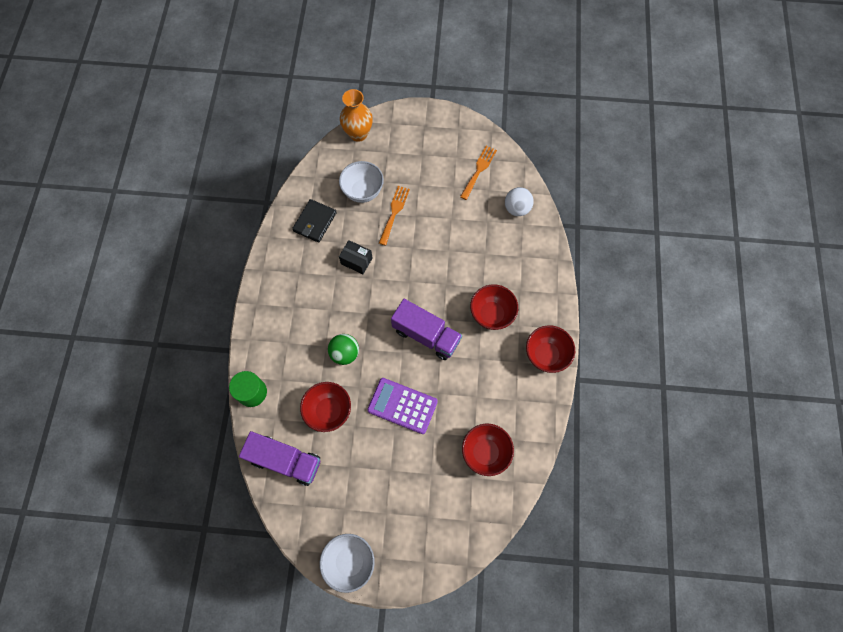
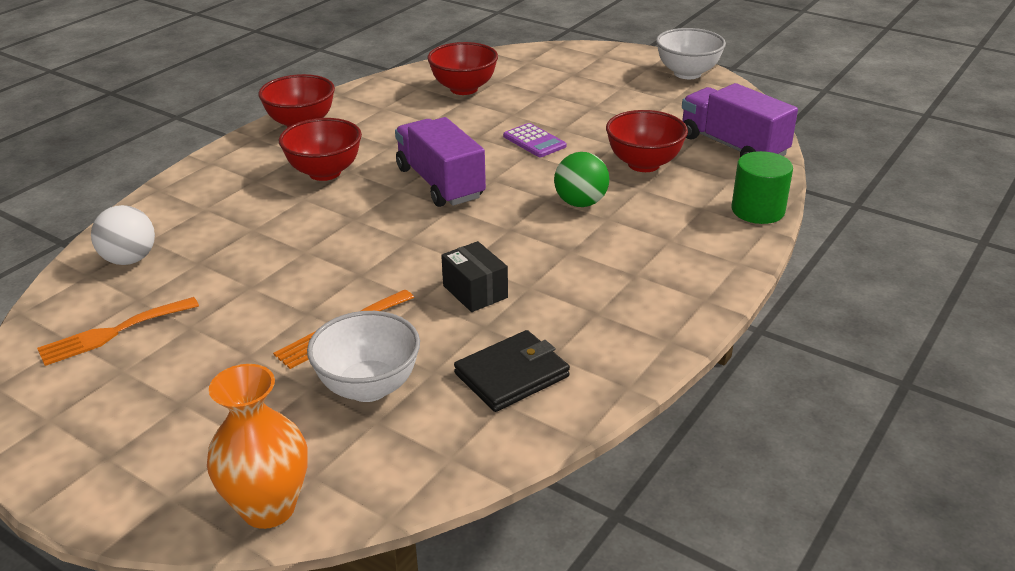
camera: 150 degrees left, 35 degrees down
(402, 406) = (534, 141): purple calculator -> purple calculator, size x0.61

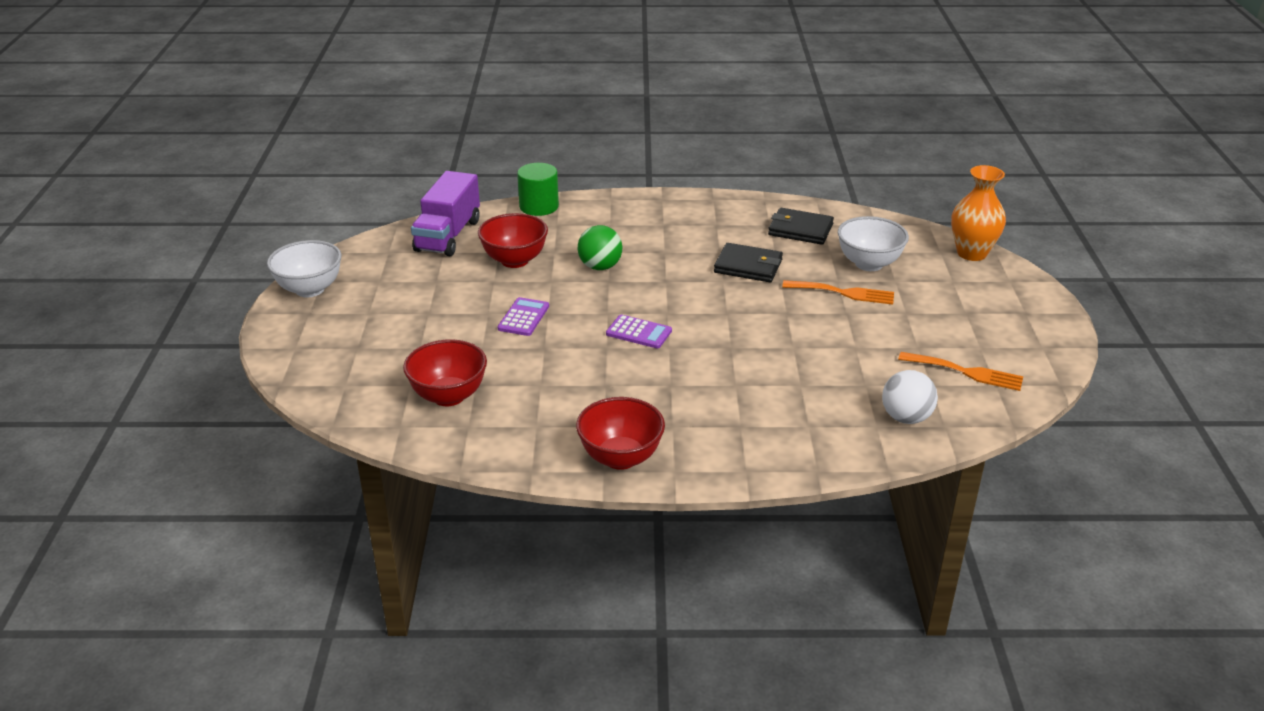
camera: 125 degrees left, 0 degrees up
(325, 172) = (687, 395): red bowl -> none
(440, 183) = (639, 332): purple truck -> purple calculator
(475, 292) = (748, 266): black box -> black wallet

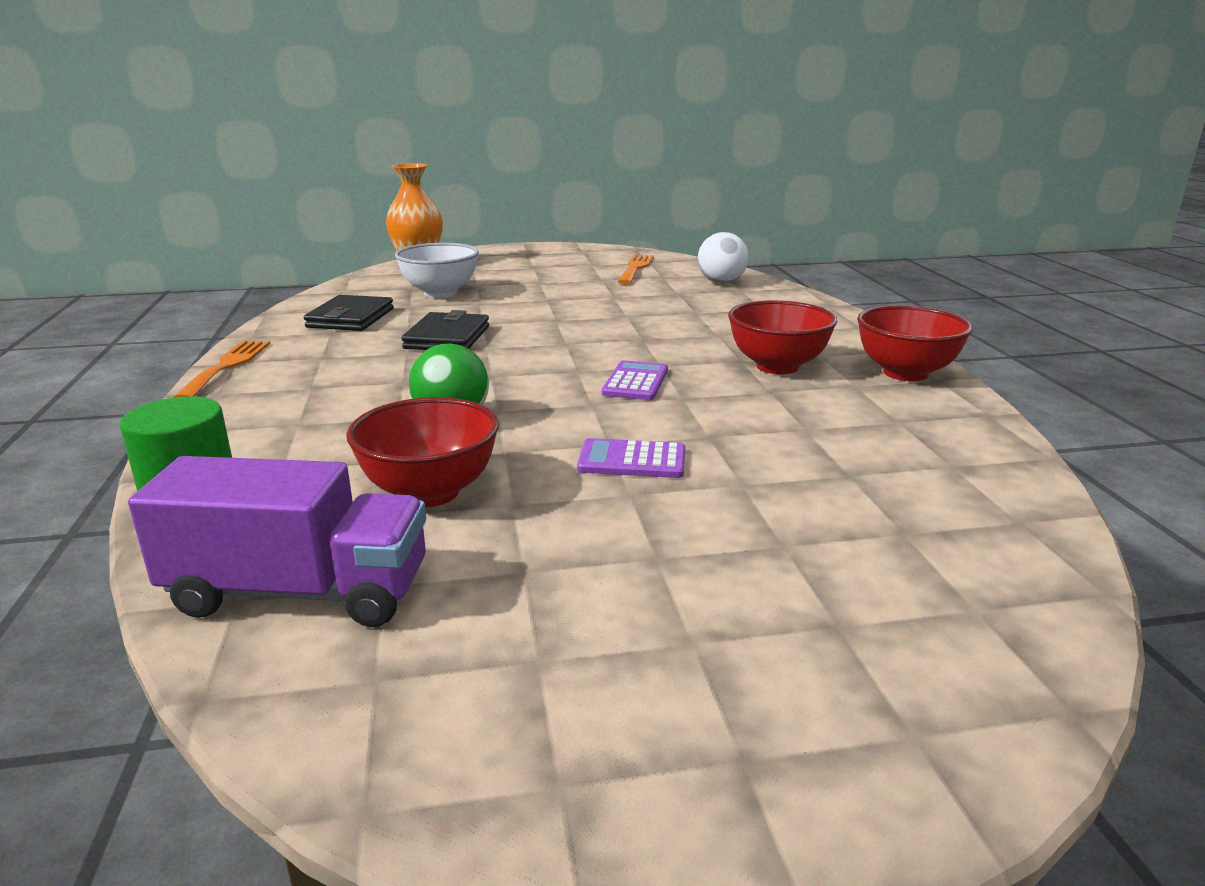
camera: 100 degrees left, 10 degrees down
(310, 289) = (616, 798): white bowl -> none
(448, 396) = (900, 491): red bowl -> red bowl (777, 367)
(844, 293) = (506, 300): orange fork -> orange fork (227, 366)

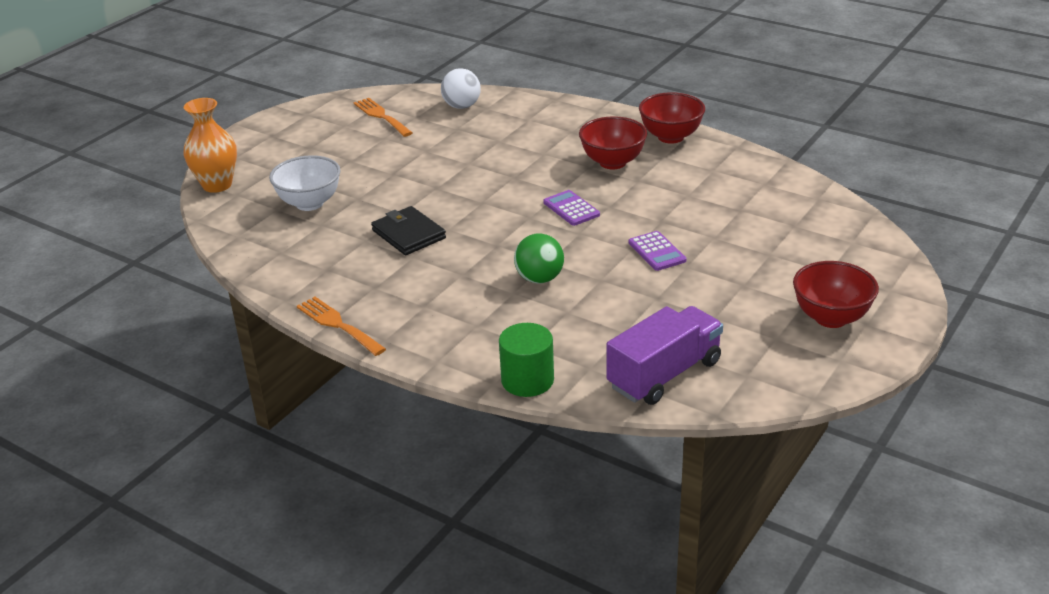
camera: 45 degrees left, 10 degrees up
(351, 318) = (309, 253): black wallet -> none
(430, 492) = (616, 314): red bowl -> red bowl (831, 318)
(632, 460) = (657, 252): purple calculator -> purple calculator turned 75 degrees counterclockwise

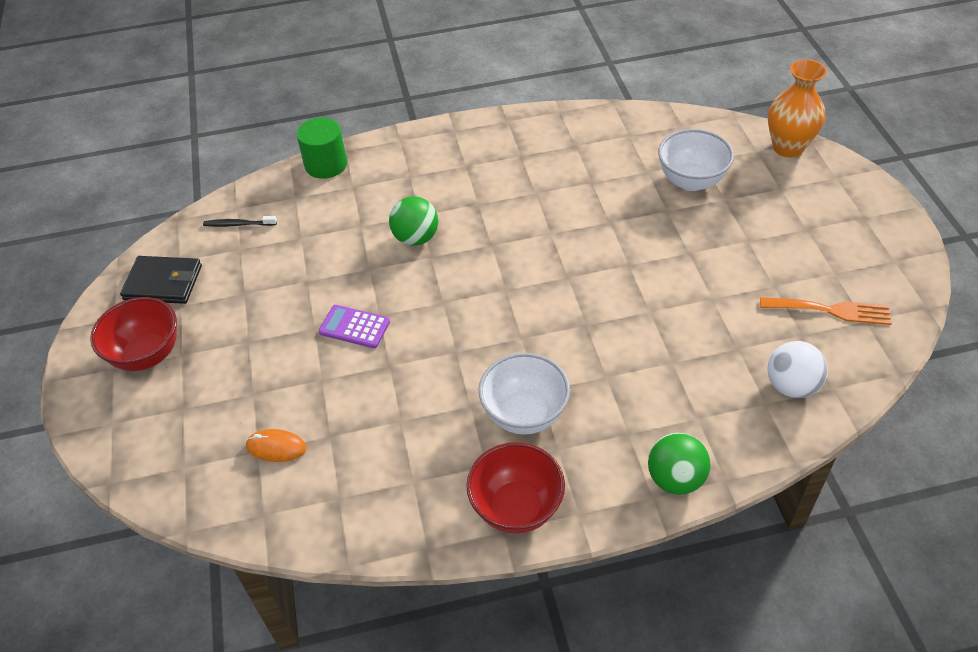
camera: 135 degrees right, 15 degrees up
(338, 324) = (498, 120): orange fork -> none
(408, 234) = (570, 207): black wallet -> black wallet (163, 283)
(571, 209) = (484, 323): purple calculator -> none
(577, 109) = (675, 479): none -> green ball
(612, 162) = (524, 414): red bowl -> white bowl
(664, 374) = (238, 224): purple truck -> black toothbrush
(780, 221) = (276, 447): none -> orange mouse

